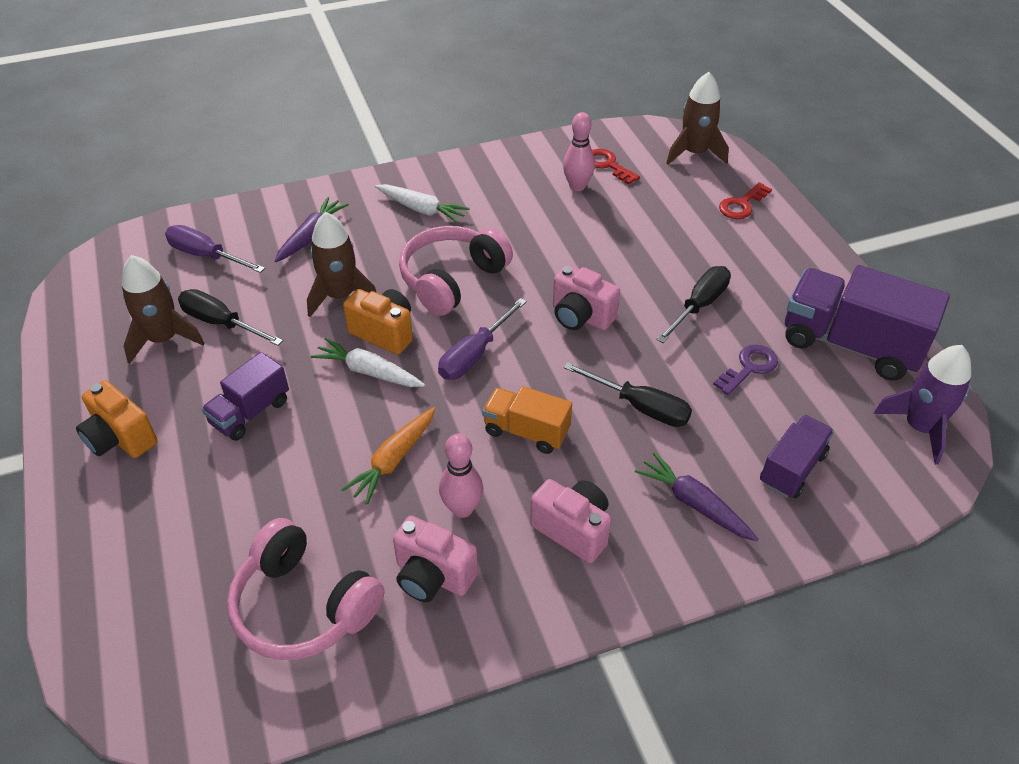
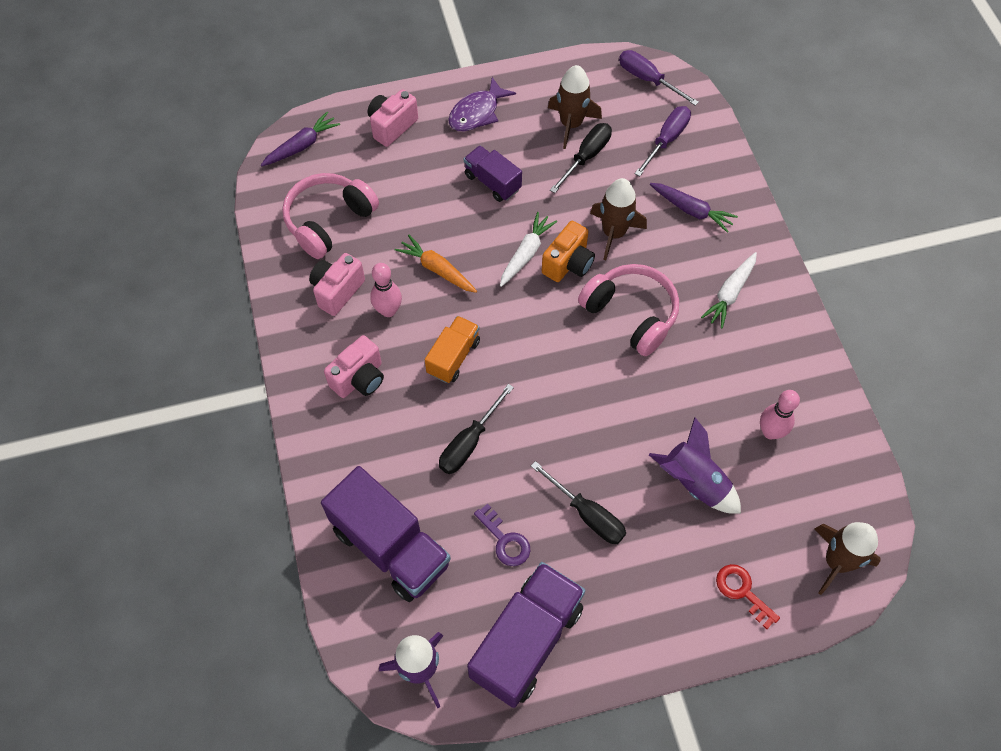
camera: 95 degrees right, 15 degrees up
(120, 438) = (477, 112): orange camera -> purple fish
(474, 354) = (538, 326): purple screwdriver -> purple screwdriver (648, 80)
(580, 317) = (578, 411): pink camera -> pink camera (392, 126)
(608, 165) = (809, 466): red key -> none
(643, 233) = (694, 482): none -> purple rocket
(694, 504) = (368, 465): purple carrot -> purple carrot (301, 146)
(792, 468) = (391, 546): purple truck -> purple truck, size x1.78

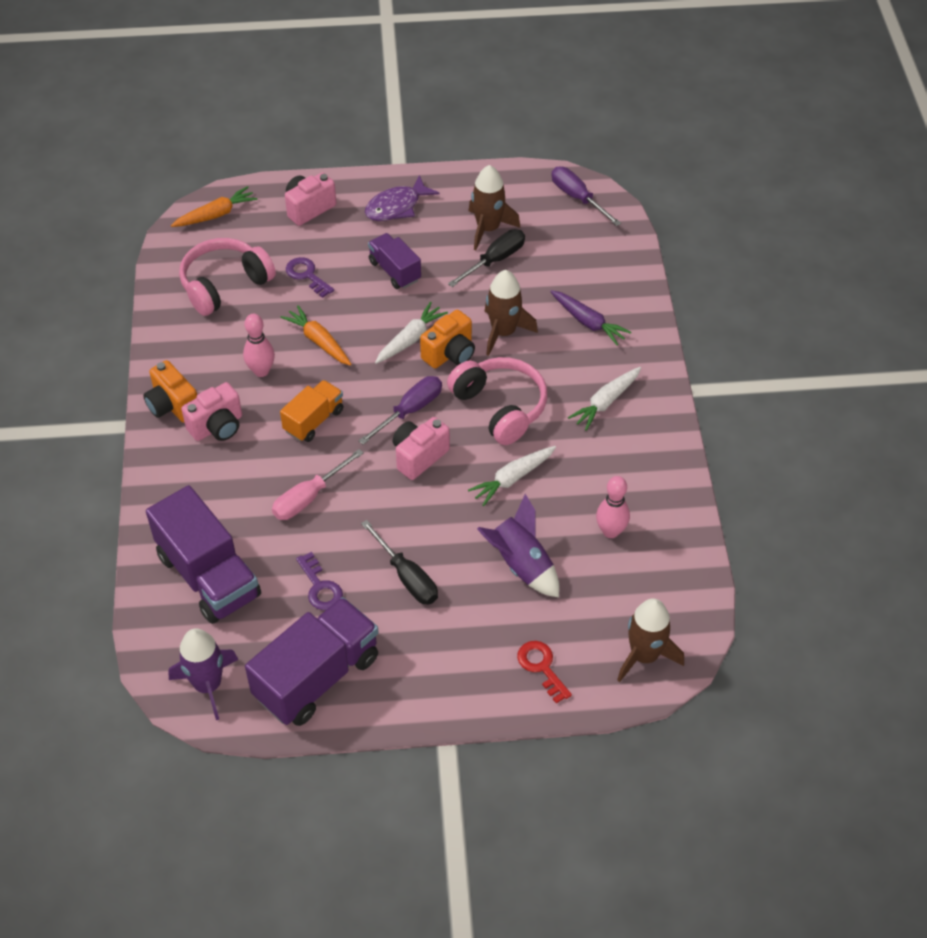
camera: 10 degrees right, 10 degrees down
(301, 146) = (216, 214): purple carrot -> orange carrot
(309, 362) = (172, 406): none -> orange camera
(337, 291) = (216, 347): pink camera -> pink camera (419, 456)
(408, 199) = (307, 275): none -> purple key
(469, 442) = (309, 497): black screwdriver -> pink screwdriver
(662, 389) = (513, 478): none -> white carrot
(666, 140) = (581, 255): purple screwdriver -> purple screwdriver (410, 410)

